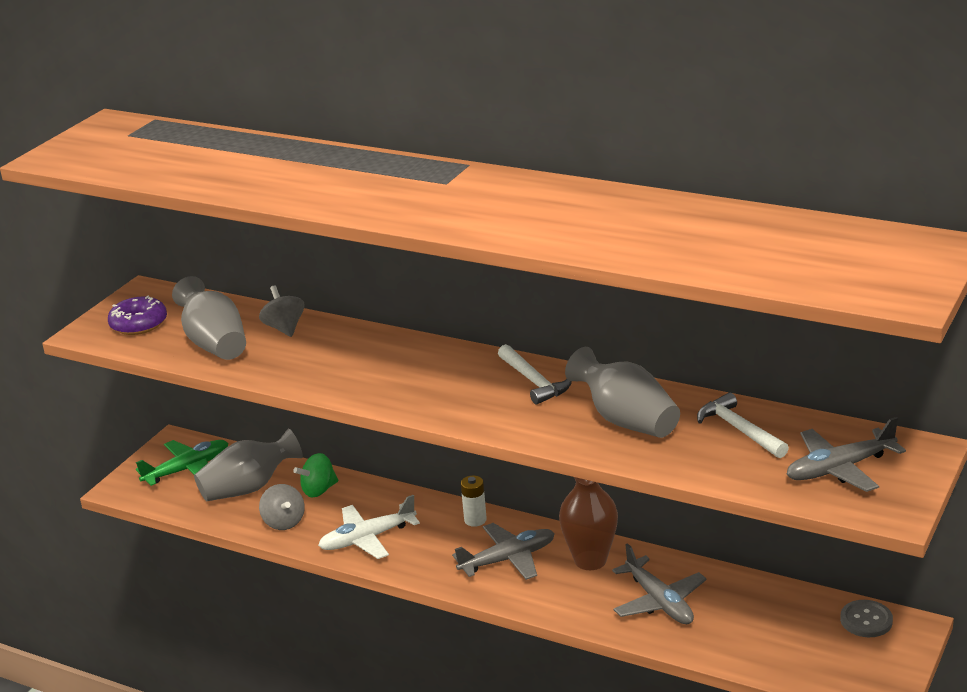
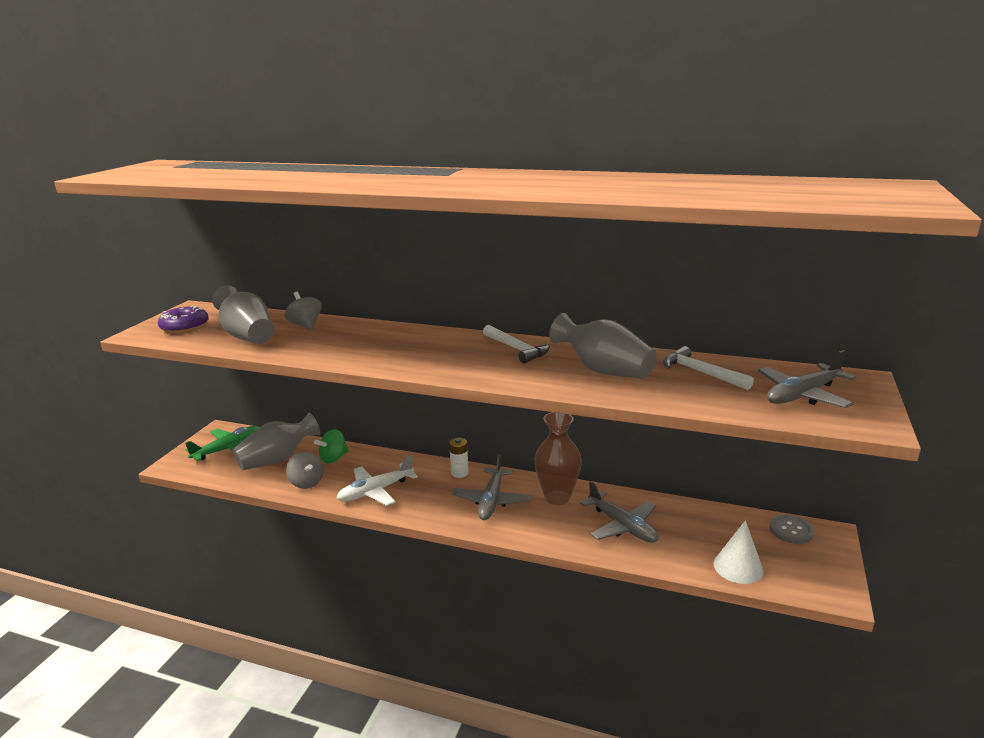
camera: 10 degrees left, 5 degrees down
(508, 559) = (491, 500): grey plane -> grey plane turned 135 degrees clockwise
(779, 659) = (738, 567): none -> white cone

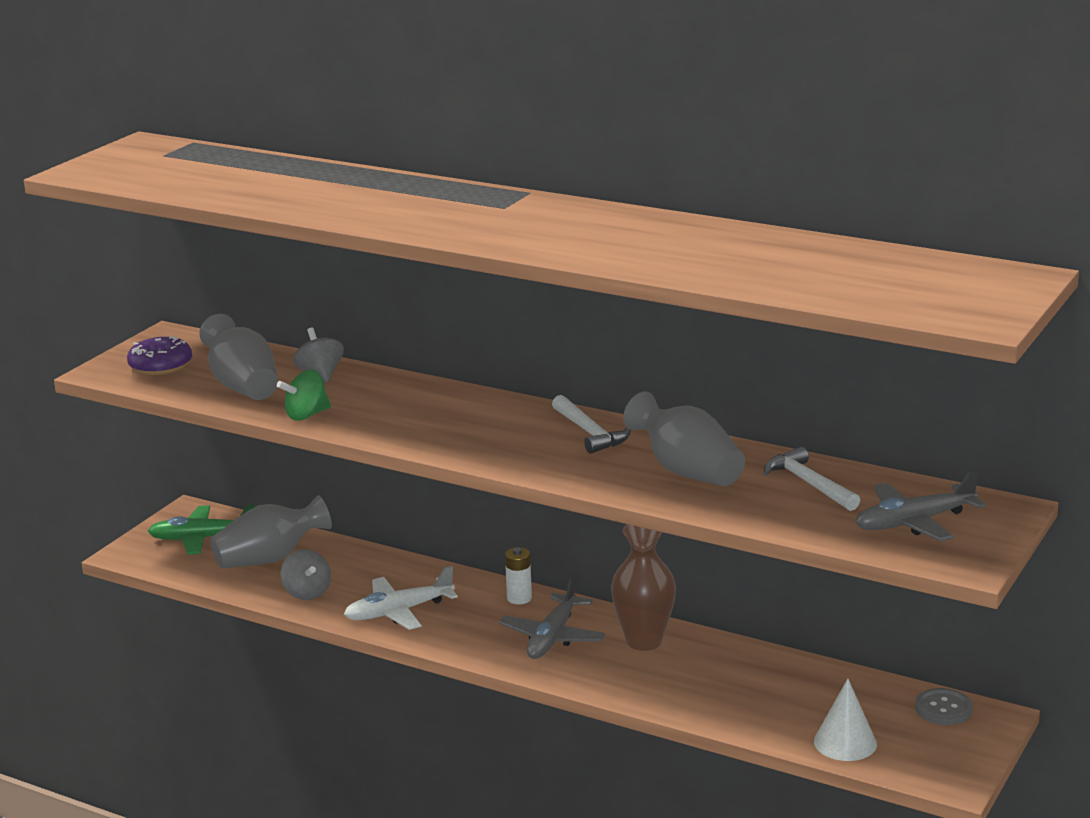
camera: 10 degrees right, 0 degrees up
(228, 449) = (202, 538): green plane -> green plane turned 150 degrees counterclockwise
(333, 458) = (347, 563): green spinning top -> green spinning top (306, 415)
(622, 526) = (717, 683): grey plane -> none

